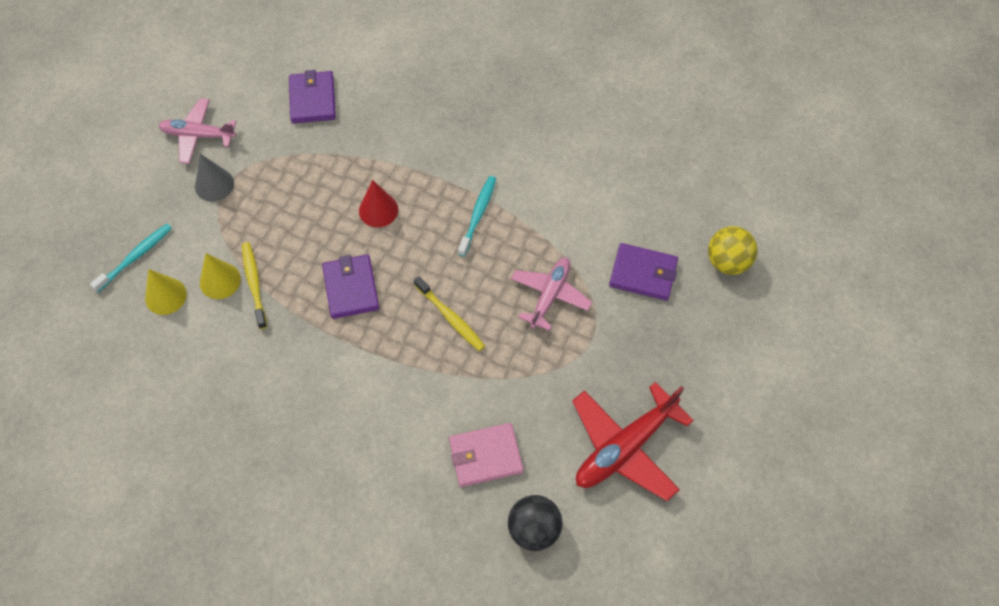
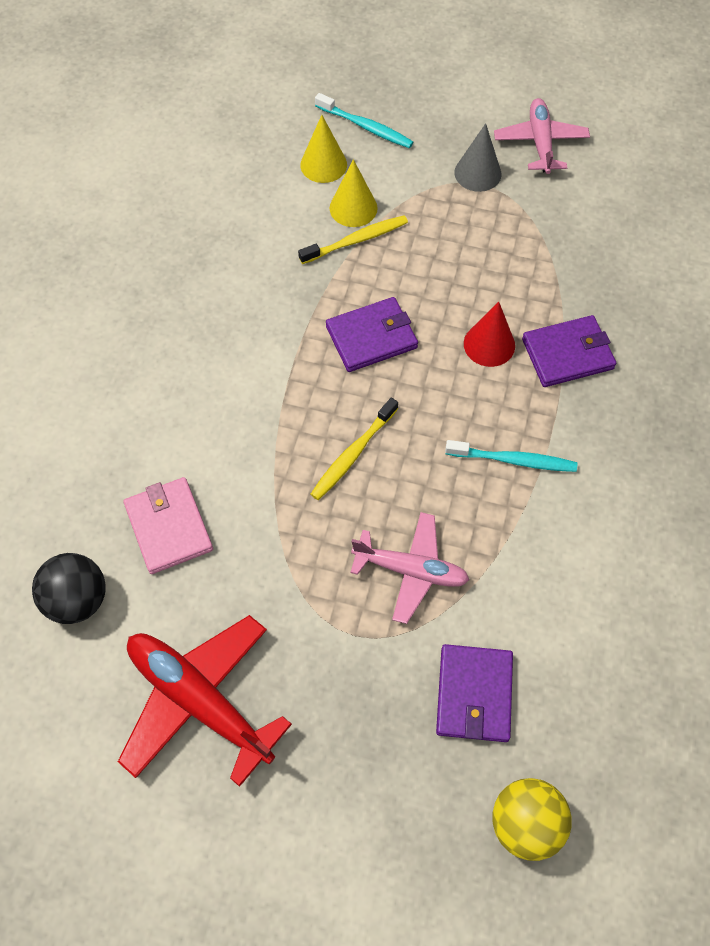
camera: 80 degrees right, 0 degrees up
(312, 99) = (631, 241): purple wallet -> purple wallet (567, 354)

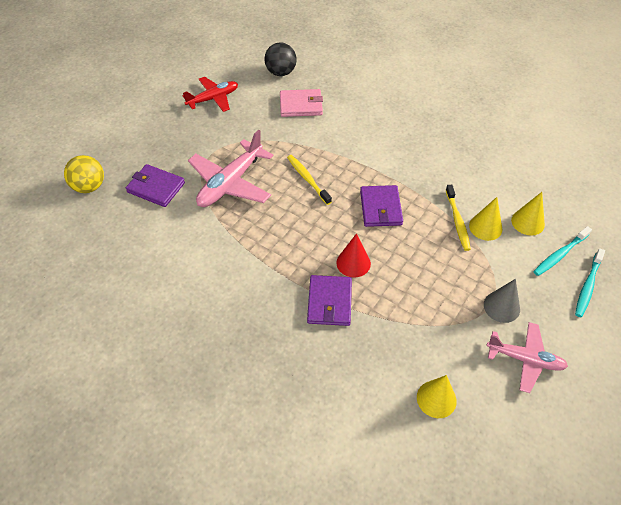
camera: 110 degrees right, 10 degrees down
(199, 701) = (213, 99): red plane -> red plane, size x0.66
(411, 570) = (230, 183): pink plane -> pink plane, size x1.51
(513, 460) = (269, 247): turquoise toothbrush -> turquoise toothbrush (587, 286)
(637, 213) = (436, 399): none -> yellow cone

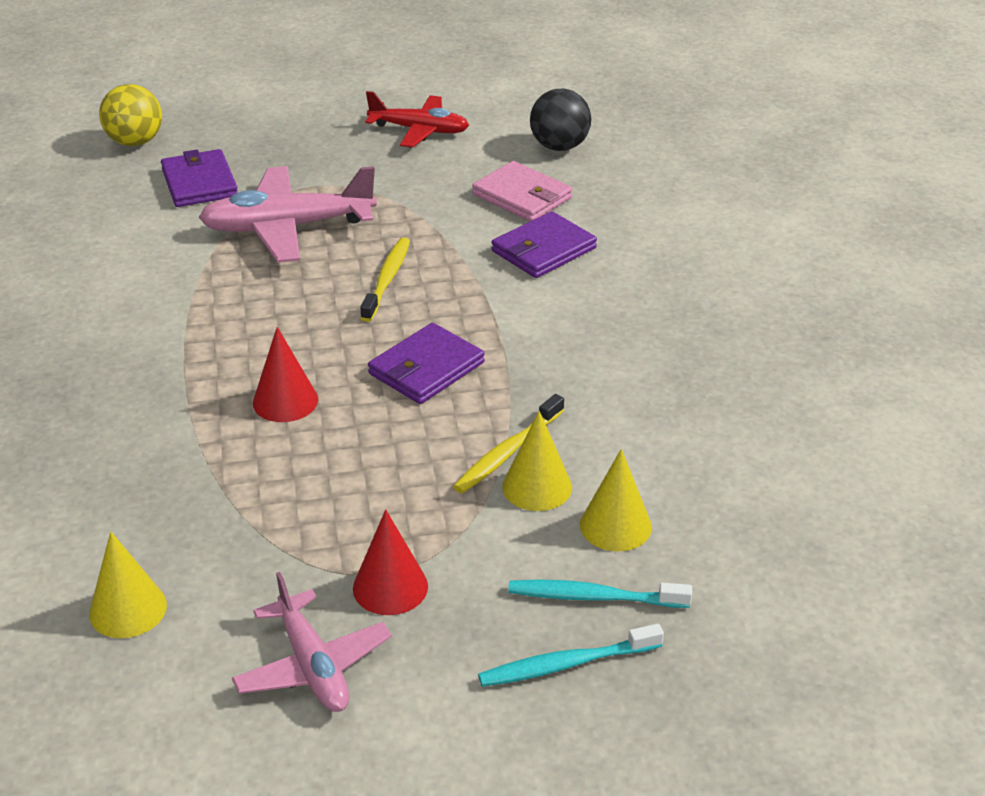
camera: 45 degrees right, 15 degrees down
(329, 302) = (186, 419): purple wallet -> purple wallet (543, 250)
(501, 307) = (390, 587): grey cone -> red cone

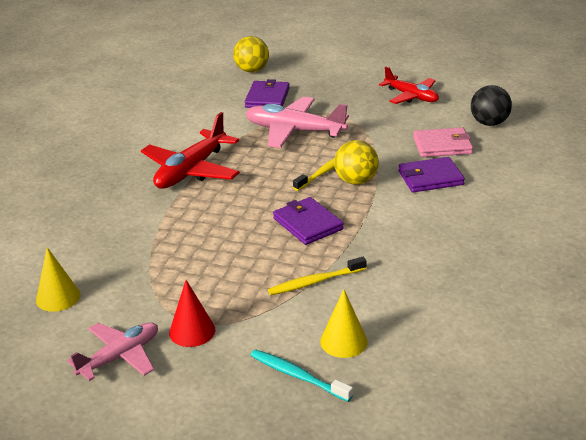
camera: 30 degrees right, 5 degrees down
(174, 335) = (191, 171): none -> red plane
(285, 401) = (218, 219): red cone -> none
(313, 666) = (120, 357): pink plane -> pink plane turned 135 degrees counterclockwise
(426, 368) = (307, 224): purple wallet -> purple wallet turned 75 degrees clockwise
(443, 282) = (356, 181): none -> yellow ball
(522, 196) = (442, 145): pink wallet -> pink wallet turned 75 degrees counterclockwise
(537, 487) = (316, 305): yellow cone -> none
(566, 664) = (251, 406): turquoise toothbrush -> none

